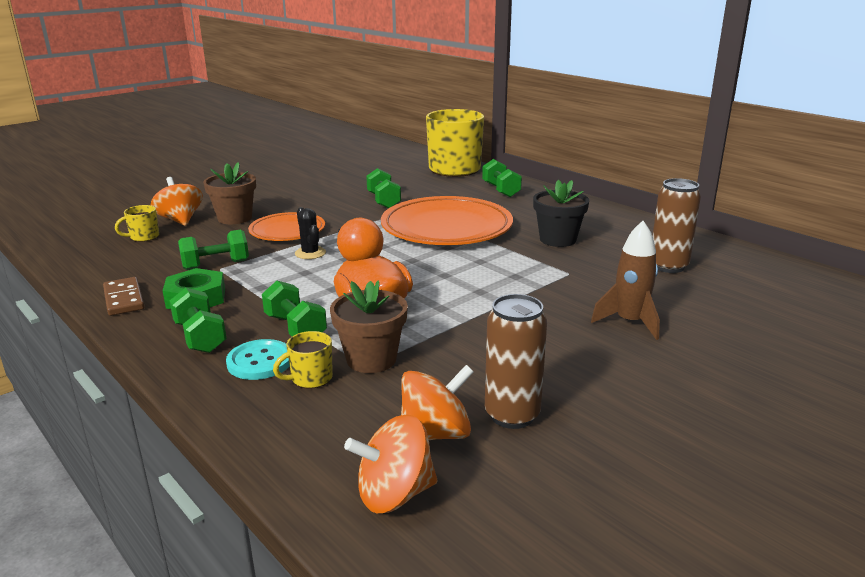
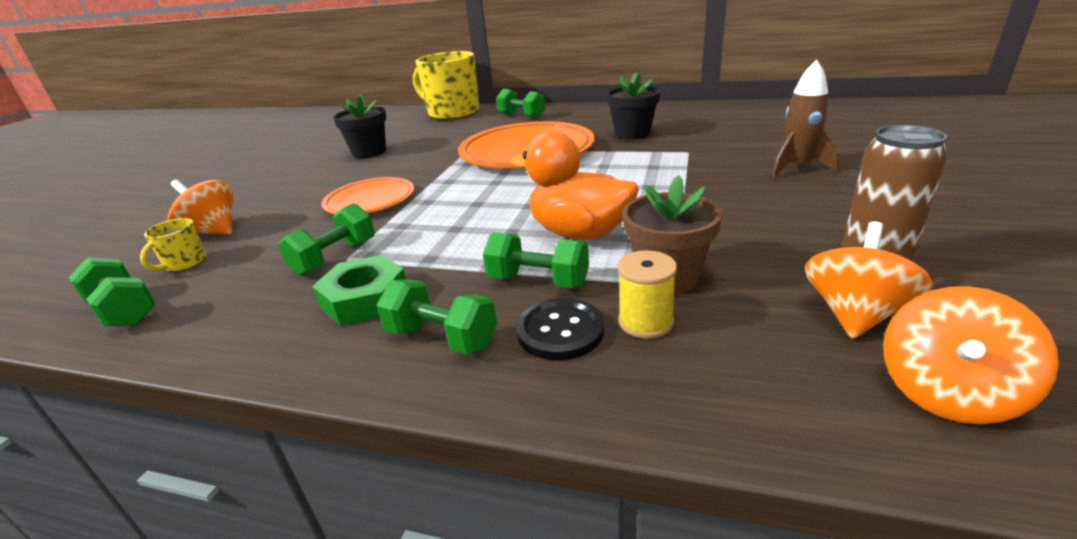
camera: 30 degrees left, 5 degrees up
(124, 299) = (260, 339): brown domino -> none
(235, 218) = (285, 209): brown flower pot -> none
(260, 361) = (560, 331): turquoise button -> black button
(310, 253) = (430, 211): black cactus -> none
(310, 378) = (645, 322): yellow mug -> yellow spool
(342, 188) = (369, 152): none -> black flower pot
(384, 201) = (429, 150): green dumbbell -> green dumbbell (124, 310)
(668, 266) = (742, 126): brown can -> none

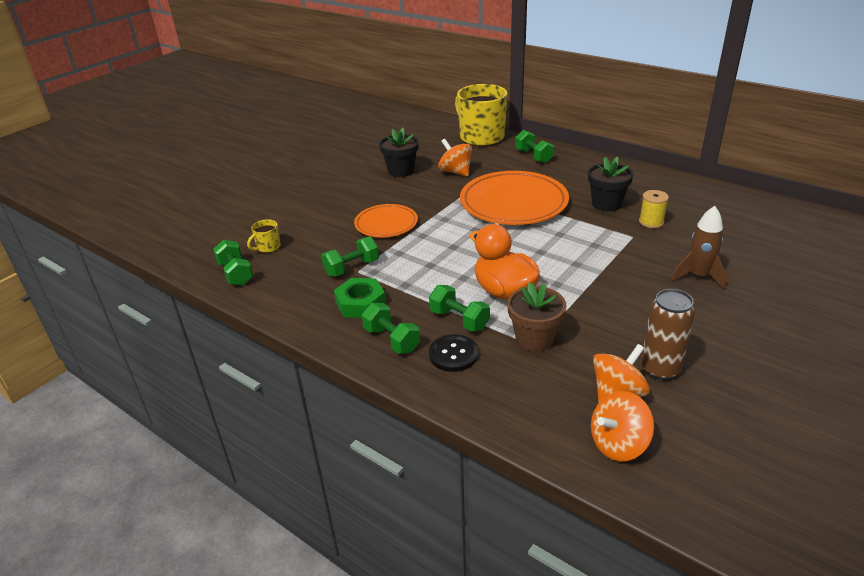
camera: 20 degrees right, 5 degrees up
(213, 231) = (286, 224): orange spinning top -> orange spinning top (455, 172)
(645, 322) = (501, 363): yellow spool -> yellow spool (651, 222)

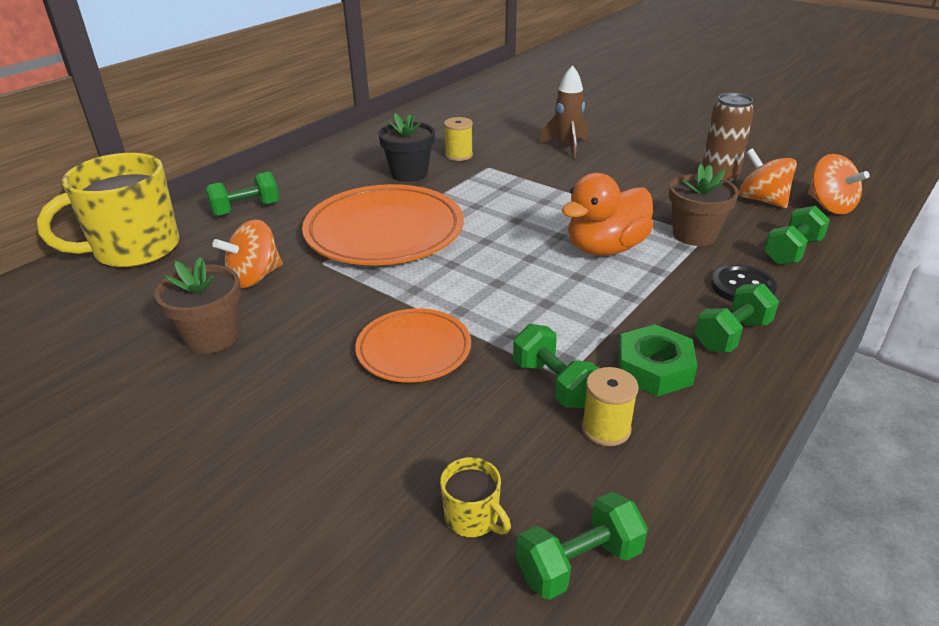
camera: 90 degrees left, 0 degrees up
(313, 284) = (606, 428): none -> yellow spool
(401, 171) = (212, 337): black flower pot -> brown flower pot
(459, 320) = (672, 281): green dumbbell -> green dumbbell (791, 251)

